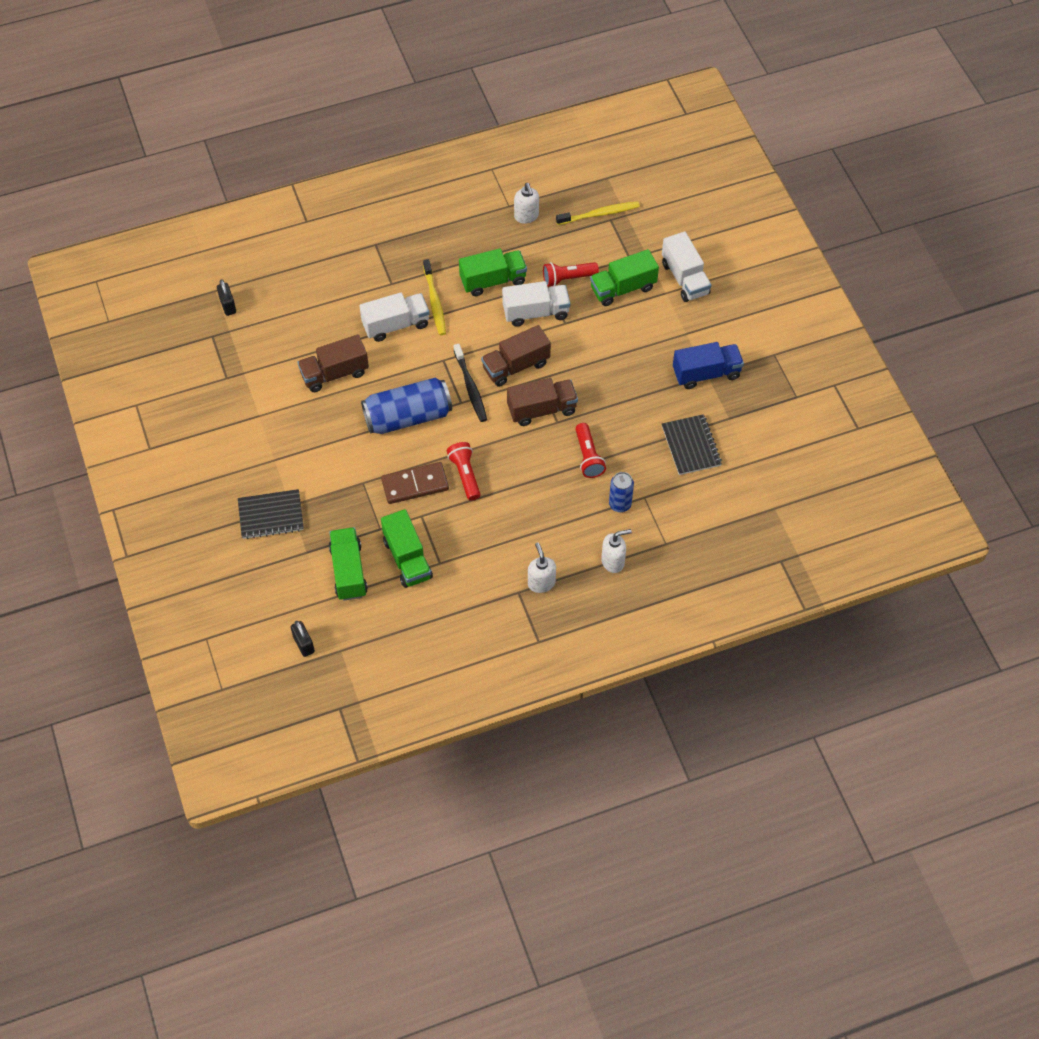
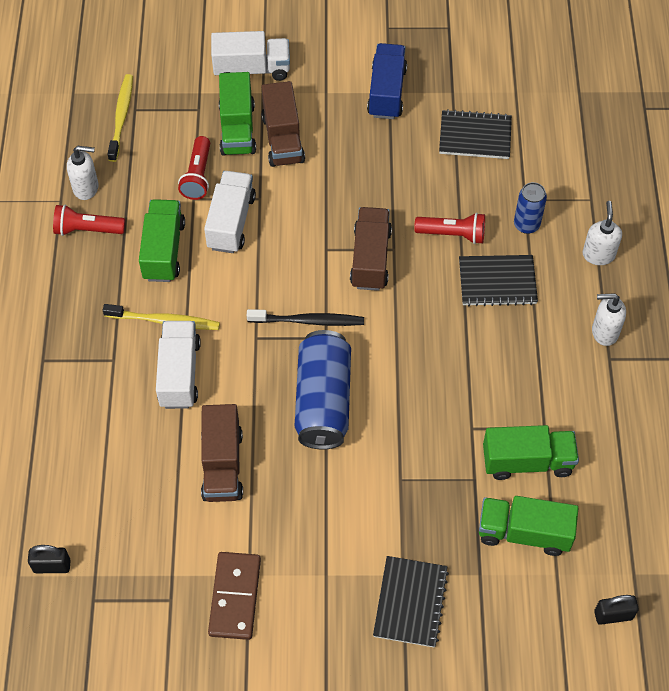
camera: 70 degrees left, 0 degrees up
(415, 485) = (425, 422): brown domino -> brown domino (235, 597)
(465, 475) = (431, 364): red flashlight -> red flashlight (87, 229)
(516, 366) = (298, 265): brown truck -> brown truck (283, 139)
(557, 498) = (497, 282): none -> black notebook

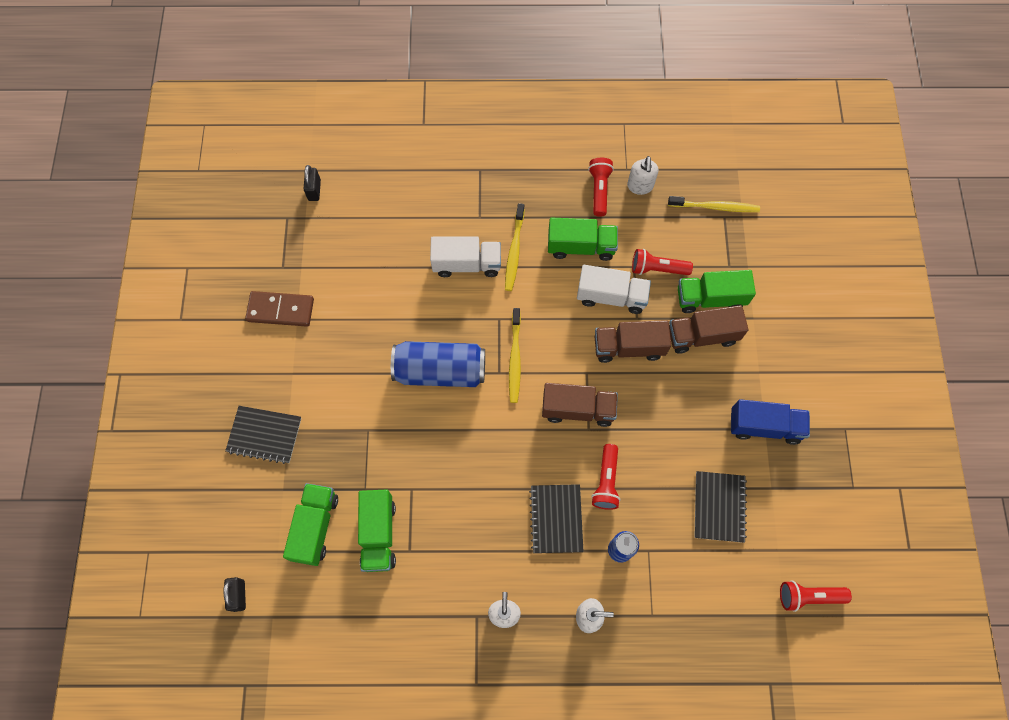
camera: 90 degrees right, 10 degrees up
(222, 465) = (387, 298): brown truck -> brown truck (628, 347)
(252, 69) = (779, 308): white truck -> none
(308, 321) = (515, 359): black toothbrush -> yellow toothbrush
(559, 72) = (808, 596): none -> red flashlight

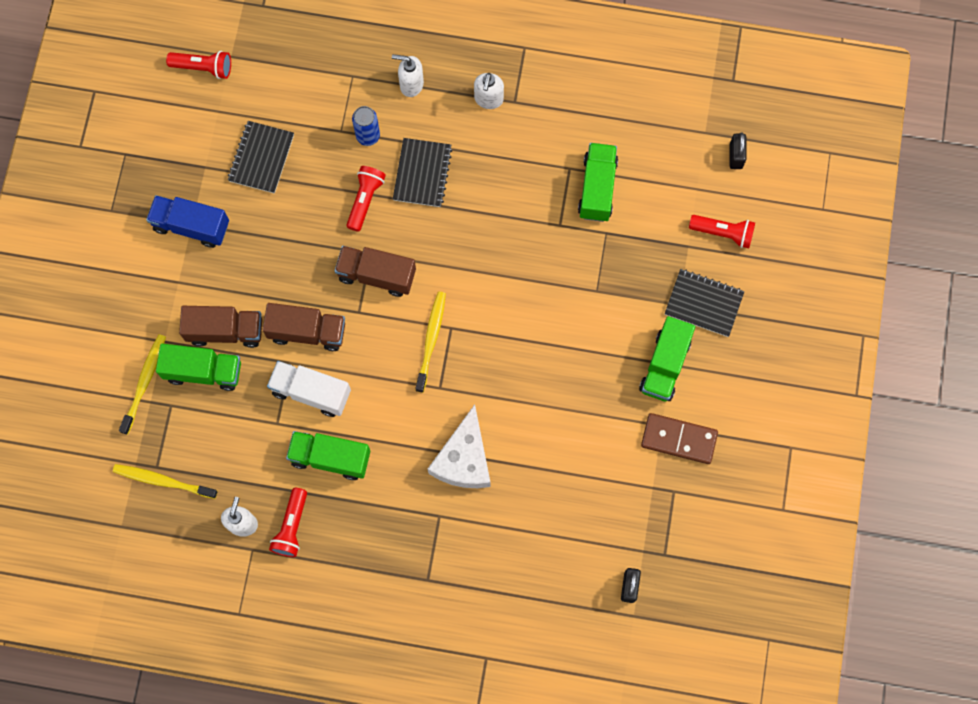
camera: 170 degrees left, 5 degrees up
(315, 527) = (658, 205): green truck -> green truck (665, 365)
(440, 371) = (513, 340): blue can -> none
(467, 264) = (464, 459): white truck -> white cheese
(514, 251) = (407, 465): yellow toothbrush -> yellow toothbrush (145, 382)
(657, 269) = (251, 416): red flashlight -> red flashlight (723, 233)

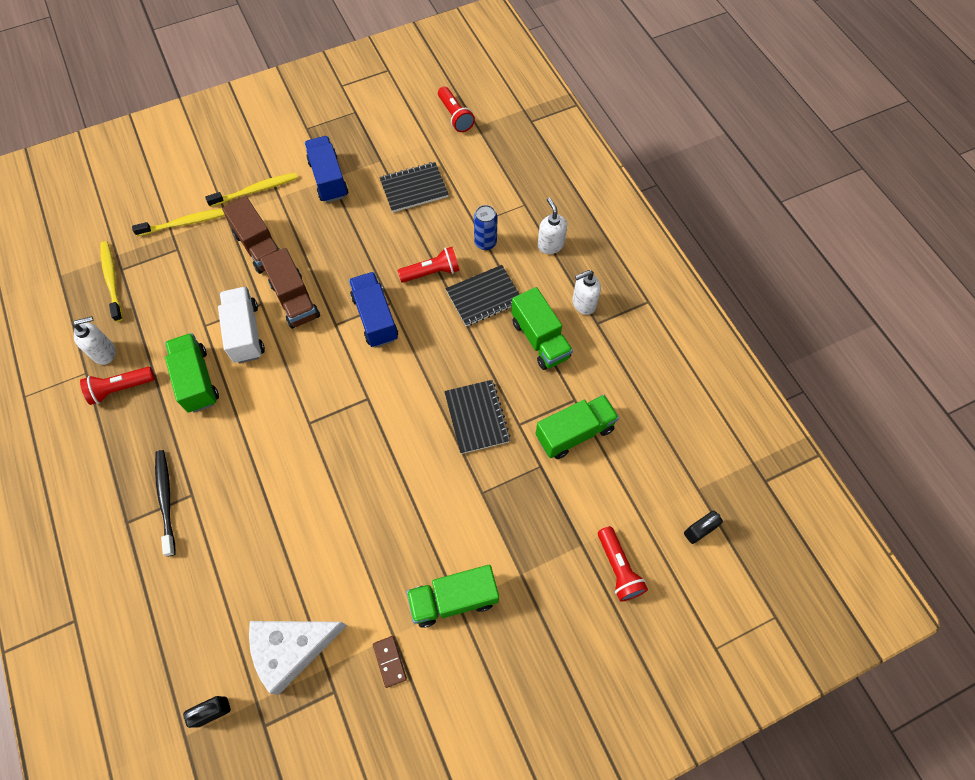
camera: 55 degrees right, 10 degrees down
(203, 371) = (218, 253): green truck -> green truck (540, 339)
(376, 275) = (375, 318): brown truck -> blue truck
(429, 538) = (166, 499): none -> black toothbrush
(431, 339) = (347, 390): yellow toothbrush -> yellow toothbrush (256, 190)
(464, 459) = (256, 482): white cheese -> white cheese (292, 649)
(679, 439) = (390, 661): brown domino -> brown domino, size x0.55
(703, 303) = (538, 596): black notebook -> black notebook (476, 417)

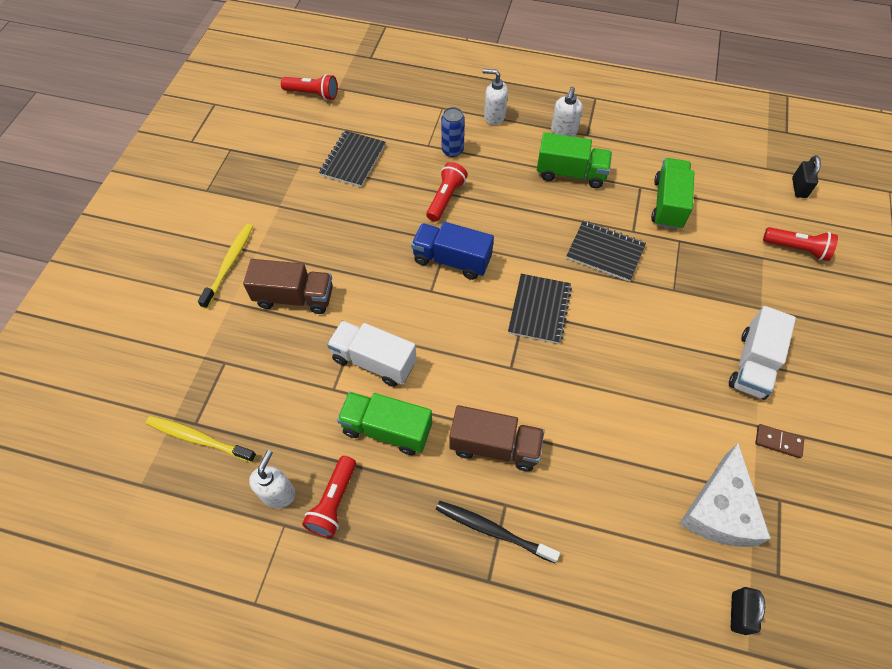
camera: 50 degrees left, 5 degrees down
(186, 223) = (203, 338): yellow toothbrush -> none
(295, 300) = (377, 304): brown truck -> brown truck (494, 446)
(328, 179) = (278, 207): blue truck -> none
(454, 599) = (753, 364): green truck -> white truck
(484, 297) = (501, 181): black notebook -> black notebook (539, 309)

